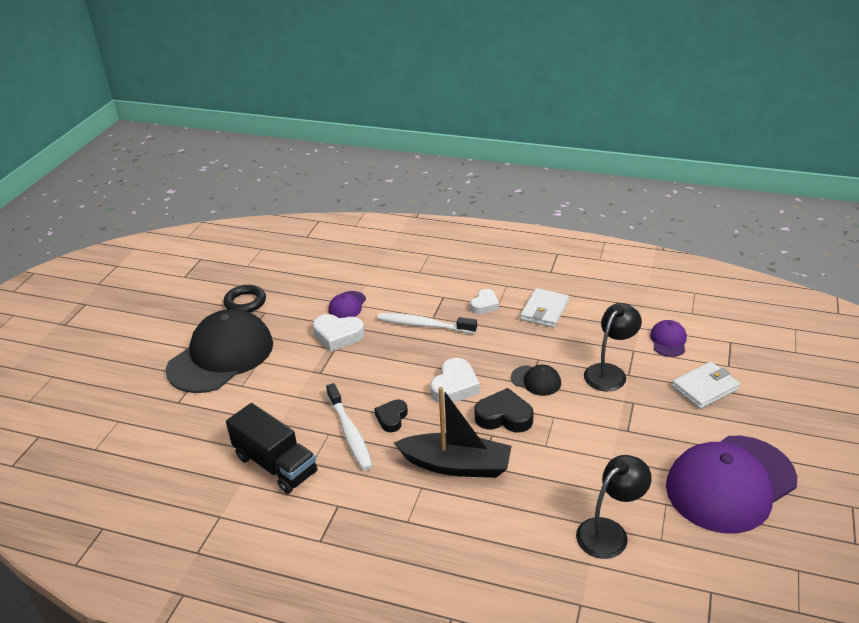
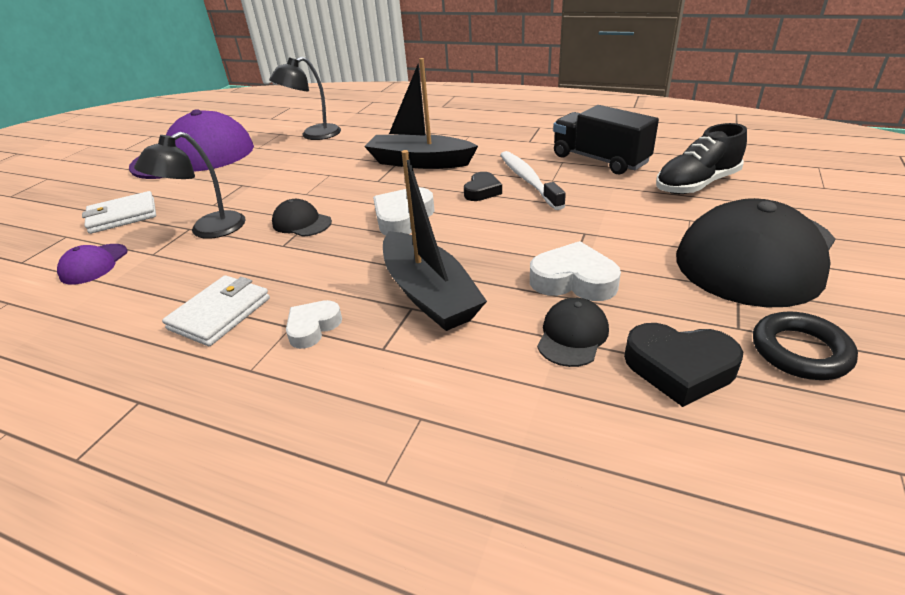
camera: 175 degrees left, 0 degrees up
(211, 425) = (696, 184): none -> black shoe
(347, 305) = (572, 335): purple cap -> black cap
(423, 325) = (429, 294): white toothbrush -> black boat
(504, 416) = (357, 193): black heart -> black heart (679, 368)

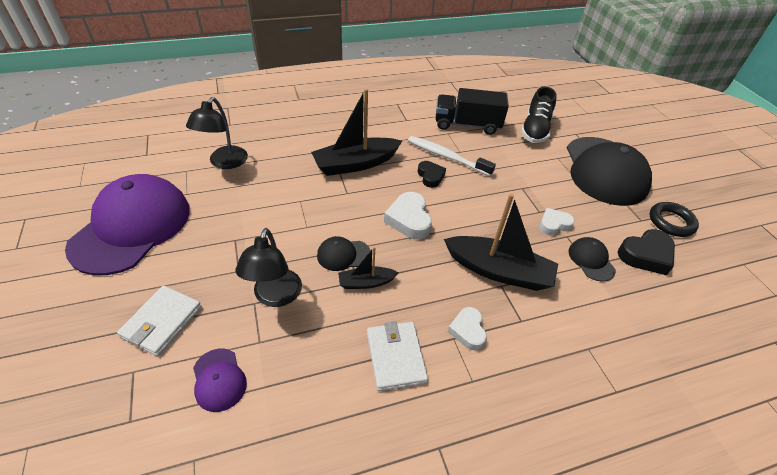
camera: 45 degrees left, 10 degrees up
(287, 249) = (366, 282): none -> black boat
(573, 280) = (554, 224): white heart -> white heart, size x0.66

